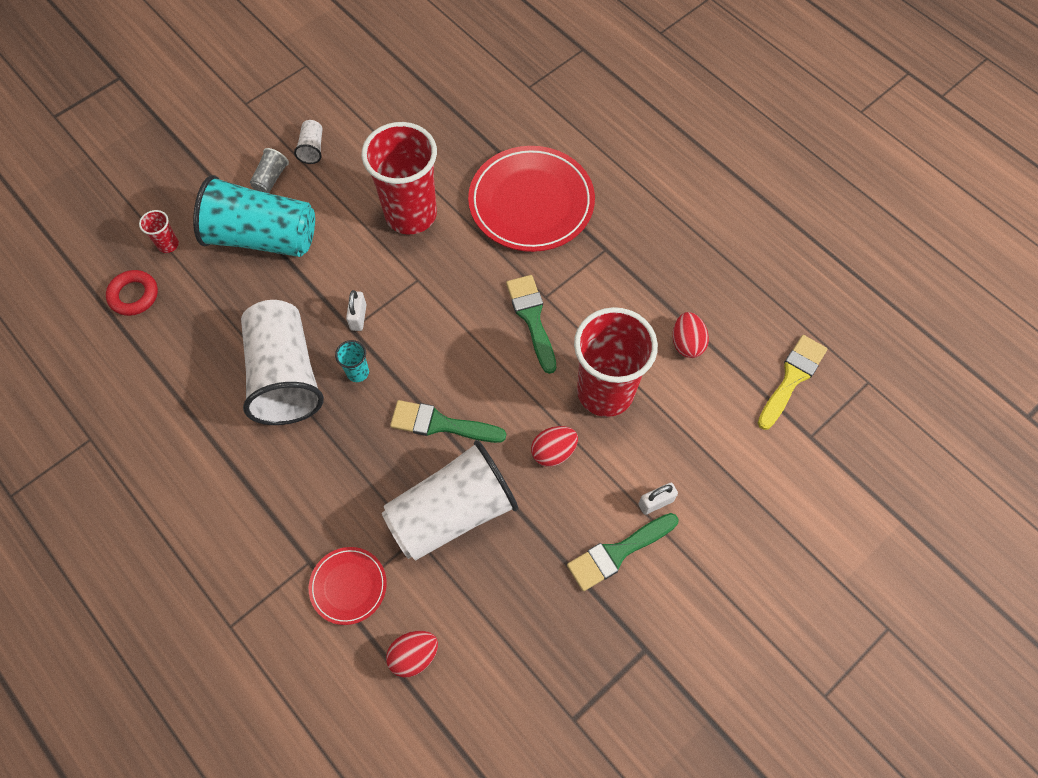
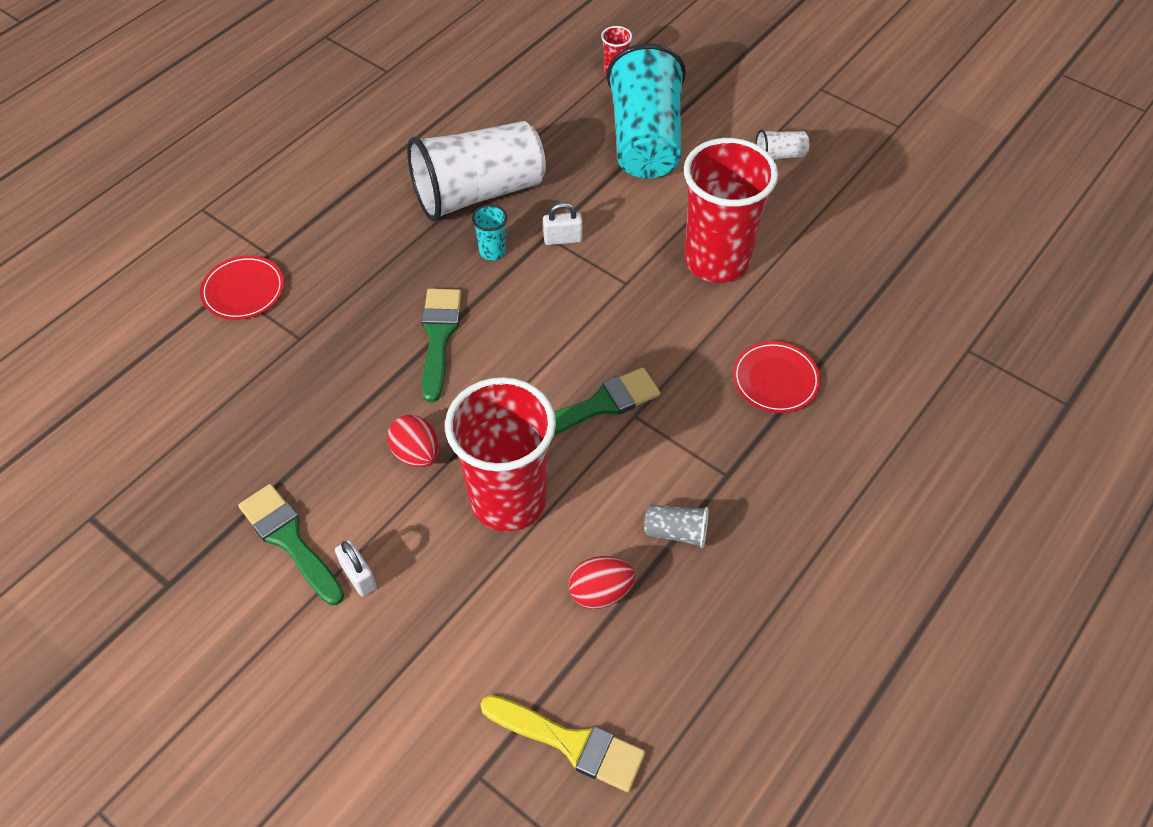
camera: 80 degrees right, 10 degrees down
(134, 295) = (548, 62): red ring -> none
(271, 178) = (725, 130): grey cup -> grey cup (676, 532)
(414, 655) = (168, 359): red egg -> none
(452, 513) = (330, 365): white cup -> none
(531, 202) = (775, 380): red plate -> red plate, size x0.51

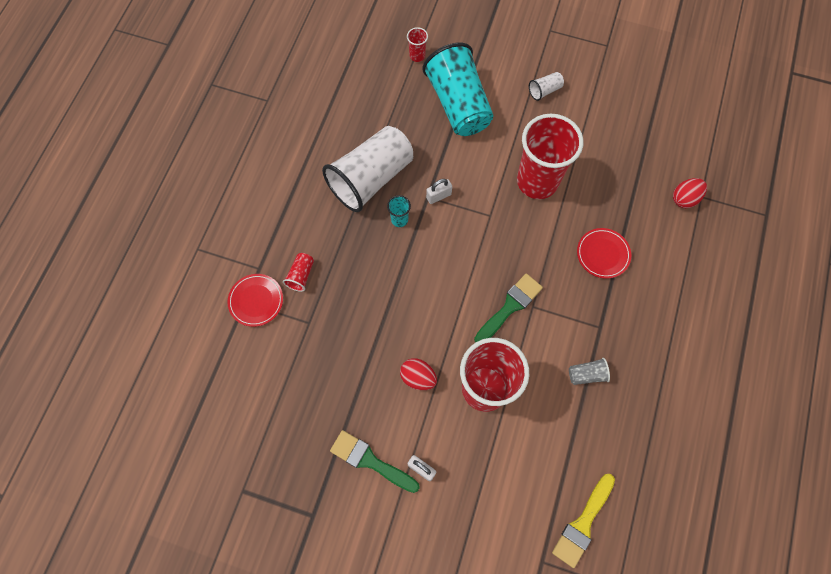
camera: 20 degrees left, 15 degrees up
(320, 278) = (301, 275): none -> red cup
(439, 337) = (394, 292): green brush -> none
(571, 743) = (583, 523): yellow brush -> yellow brush turned 120 degrees clockwise
(600, 592) = (561, 427): red egg -> red egg (684, 199)

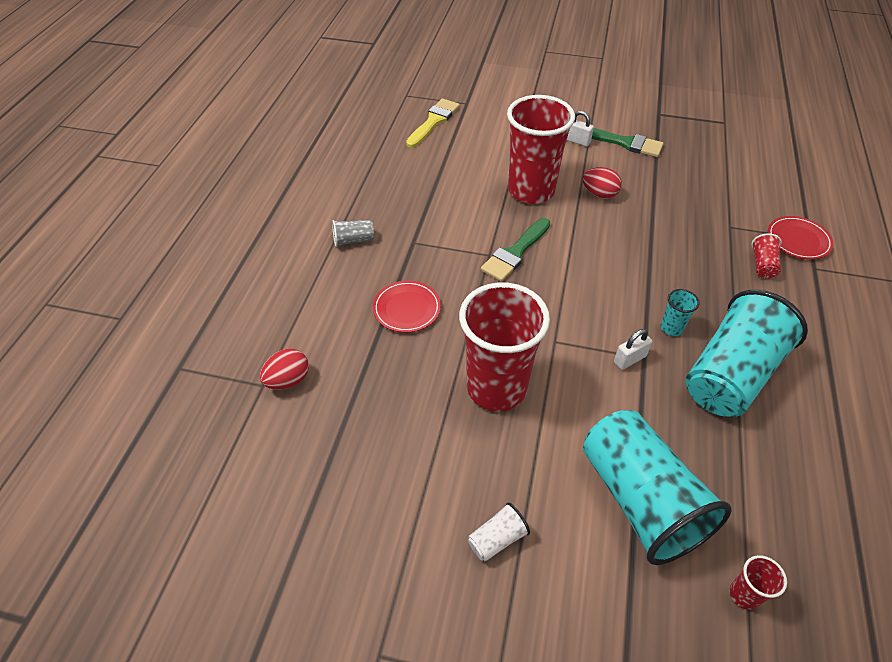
camera: 175 degrees right, 20 degrees down
(371, 178) = (730, 375): white cup -> turquoise cup
(586, 374) = (429, 206): grey cup -> grey cup (353, 240)

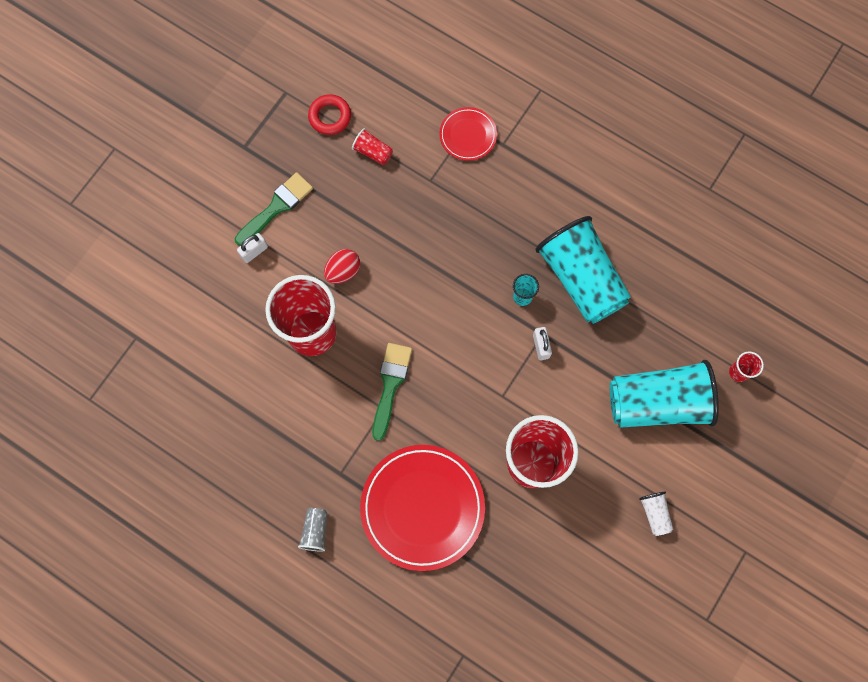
camera: 70 degrees left, 25 degrees up
(288, 380) = (466, 633): red egg -> none
(407, 309) = (422, 507): red plate -> red plate, size x1.96
(434, 121) = (155, 386): yellow brush -> none
(515, 253) = (390, 385): green brush -> green brush turned 135 degrees counterclockwise
(728, 150) = (330, 117): none -> red ring
(762, 265) = (484, 183): red cup -> red cup (373, 152)

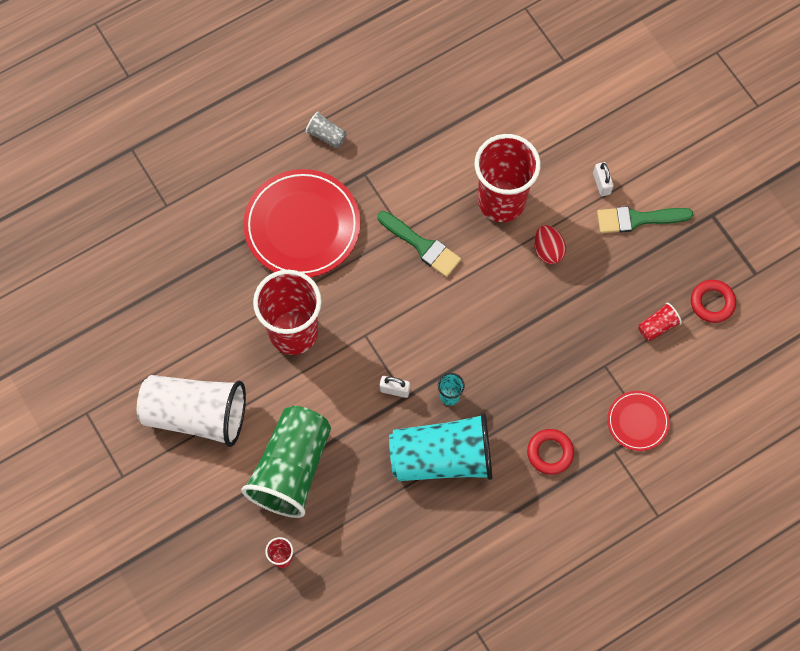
camera: 115 degrees right, 5 degrees down
(277, 207) = (637, 219): green brush -> green brush turned 105 degrees clockwise
(531, 193) = (550, 453): none -> red ring
(655, 513) = (196, 415): white cup -> white cup, size x2.48
(657, 402) = (291, 468): turquoise cup -> green cup

